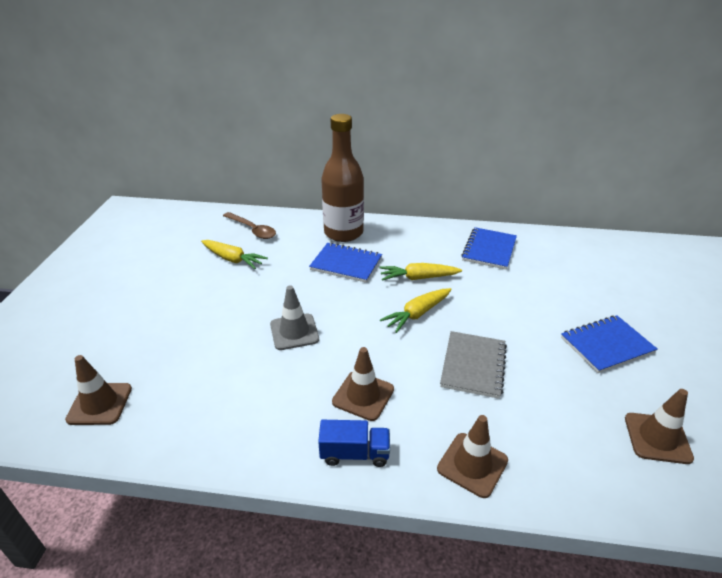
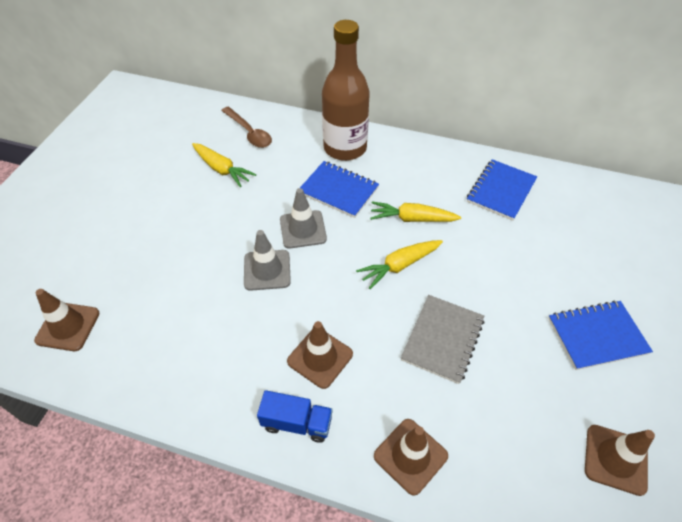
camera: 10 degrees right, 15 degrees up
(320, 296) = (303, 229): none -> grey traffic cone

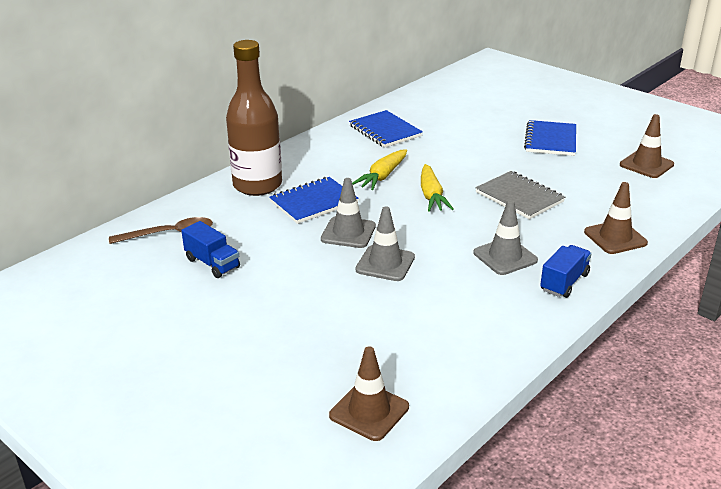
camera: 65 degrees left, 20 degrees down
(222, 169) = (212, 263): yellow carrot -> blue truck
(320, 357) = (505, 257): brown traffic cone -> grey traffic cone

